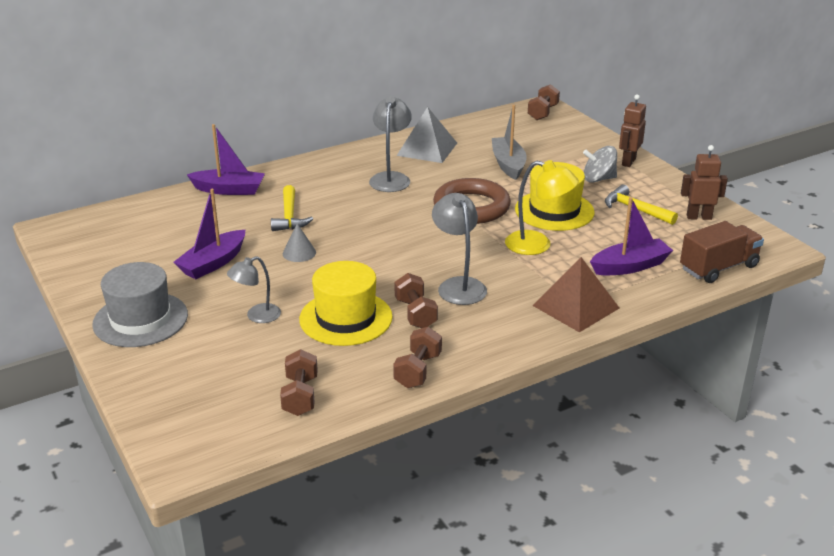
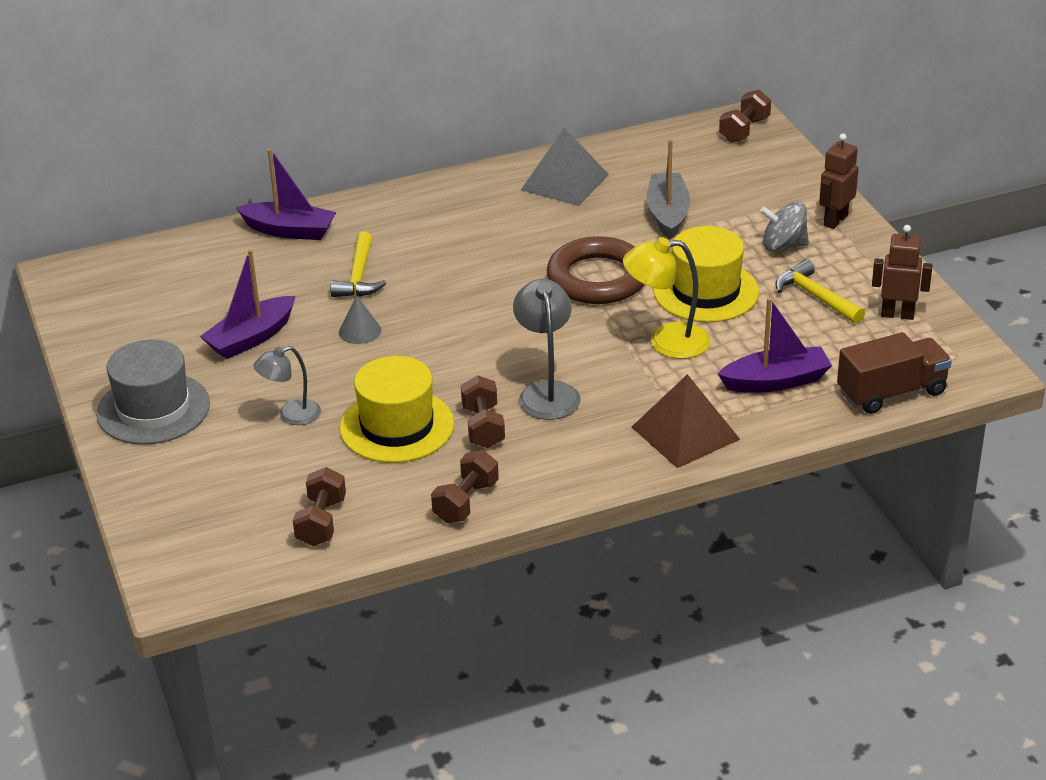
camera: 10 degrees right, 5 degrees up
(391, 178) = (504, 226): grey lamp -> none
(537, 245) = (666, 342): yellow lamp -> yellow lamp turned 150 degrees clockwise

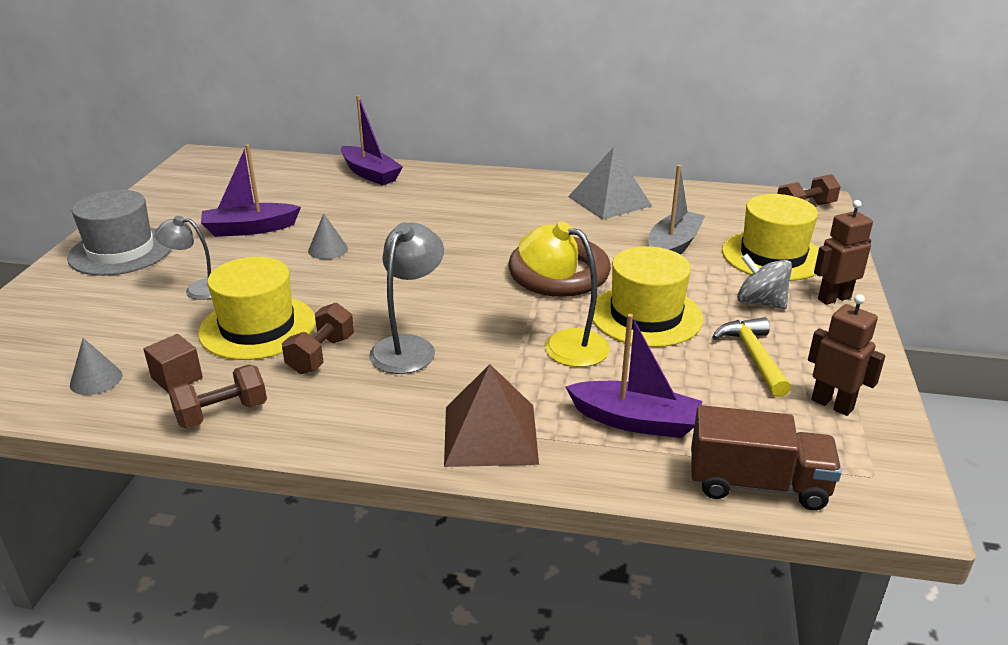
camera: 30 degrees right, 5 degrees down
(321, 522) = (96, 379): brown dumbbell -> grey cone
(359, 276) = (377, 214): yellow hammer -> none
(389, 493) = (177, 378): none -> brown cube
(757, 194) = (773, 256): none -> yellow hat

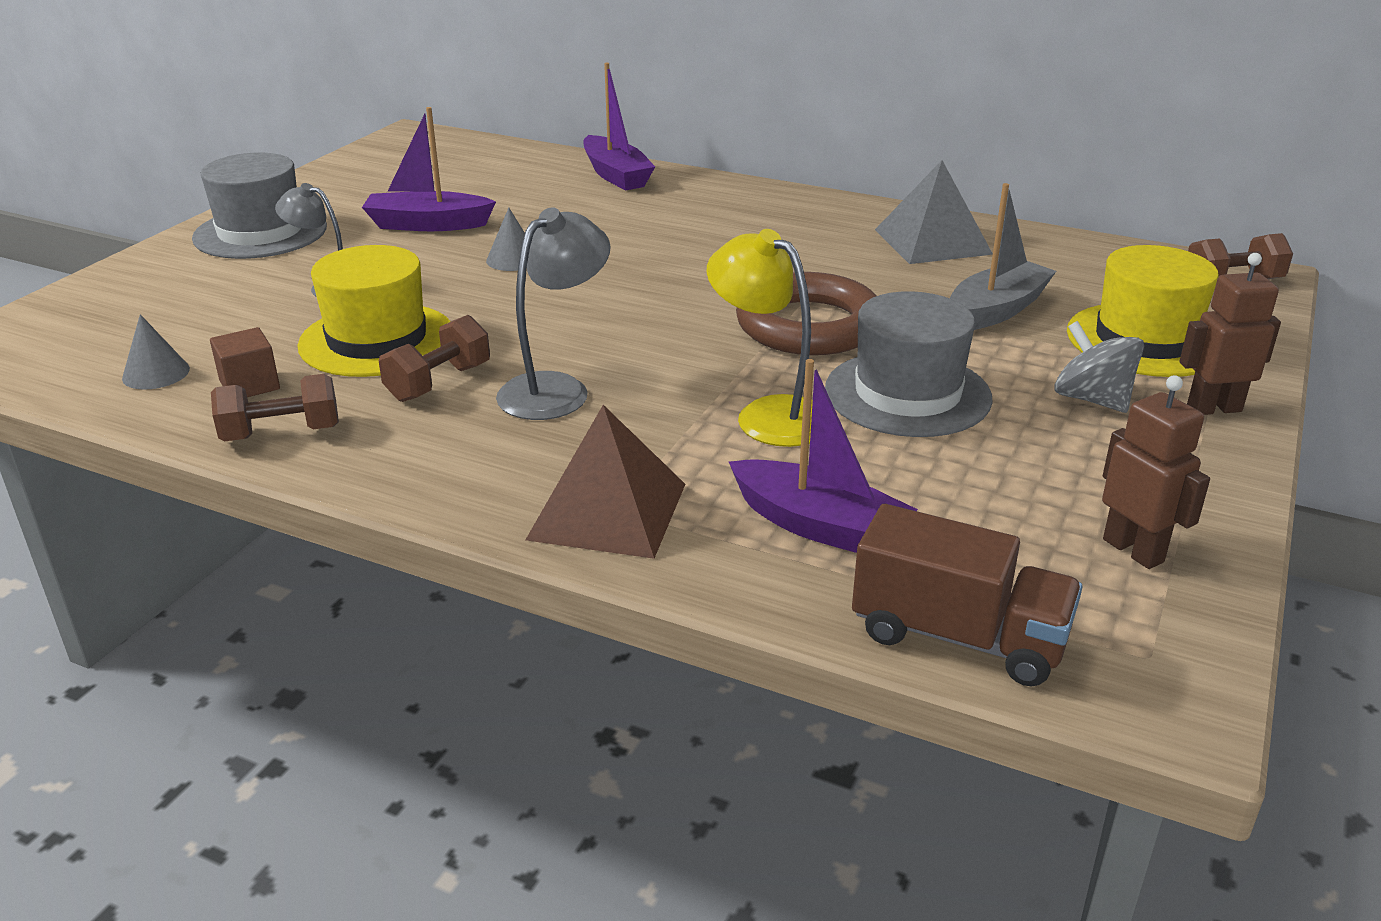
camera: 15 degrees right, 0 degrees up
(646, 315) = (907, 394): yellow hat -> grey hat
(753, 356) = (1042, 469): yellow hammer -> none

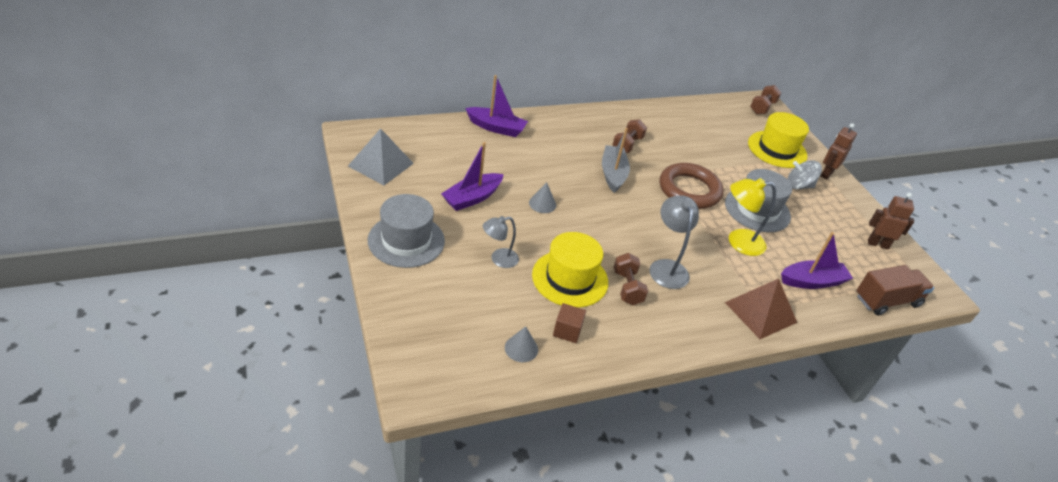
camera: 50 degrees left, 10 degrees up
(281, 433) = (620, 346): brown dumbbell -> brown dumbbell (627, 145)
(932, 242) = (662, 123): grey pyramid -> grey pyramid (381, 164)
(996, 310) = (726, 154): grey boat -> grey boat (613, 174)

